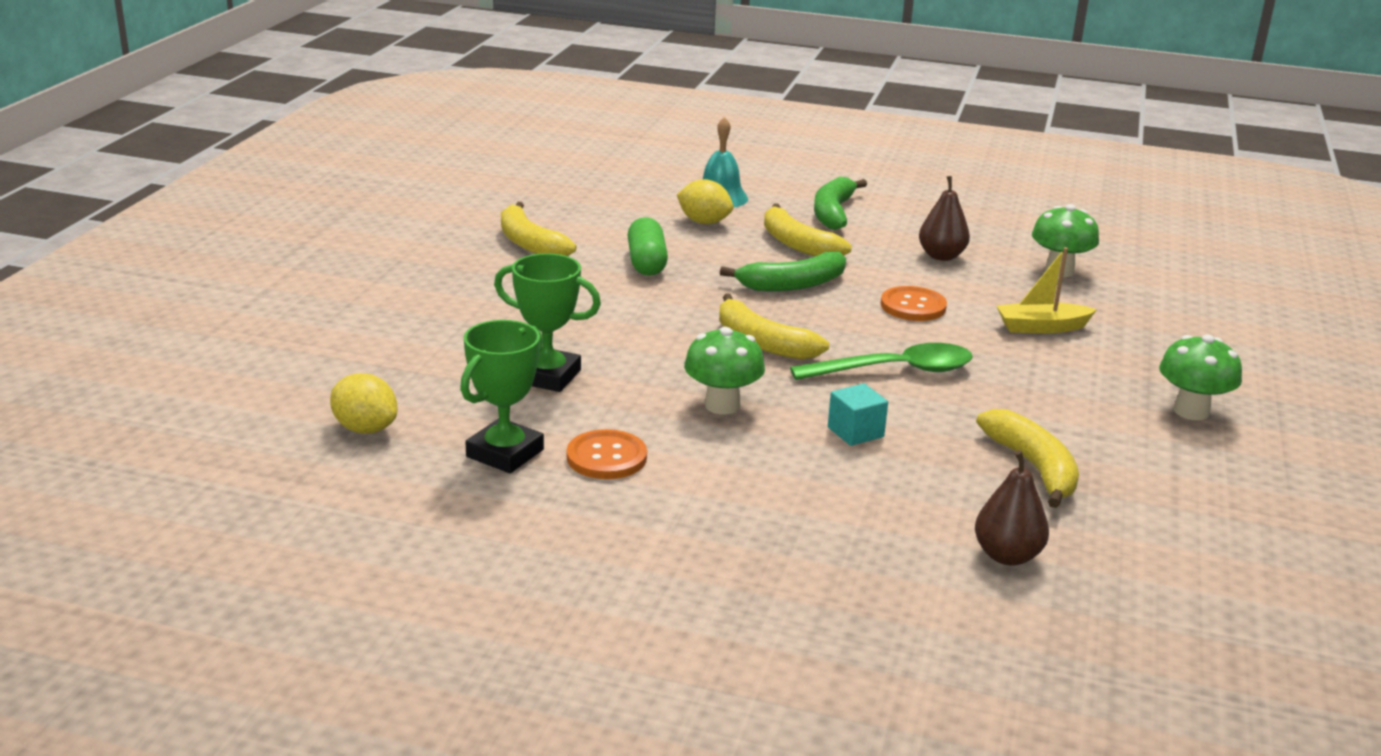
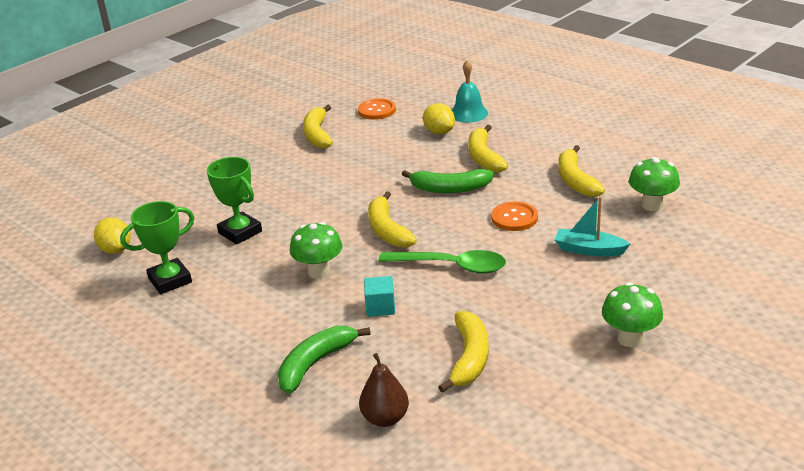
camera: 30 degrees right, 5 degrees up
(606, 457) = (220, 294): orange button -> orange button (377, 110)
(646, 262) = (374, 158): green capsule -> none
(833, 213) = (533, 135): green banana -> green banana (315, 363)
(941, 256) = (575, 180): brown pear -> yellow banana
(1041, 327) = (589, 250): yellow boat -> turquoise boat

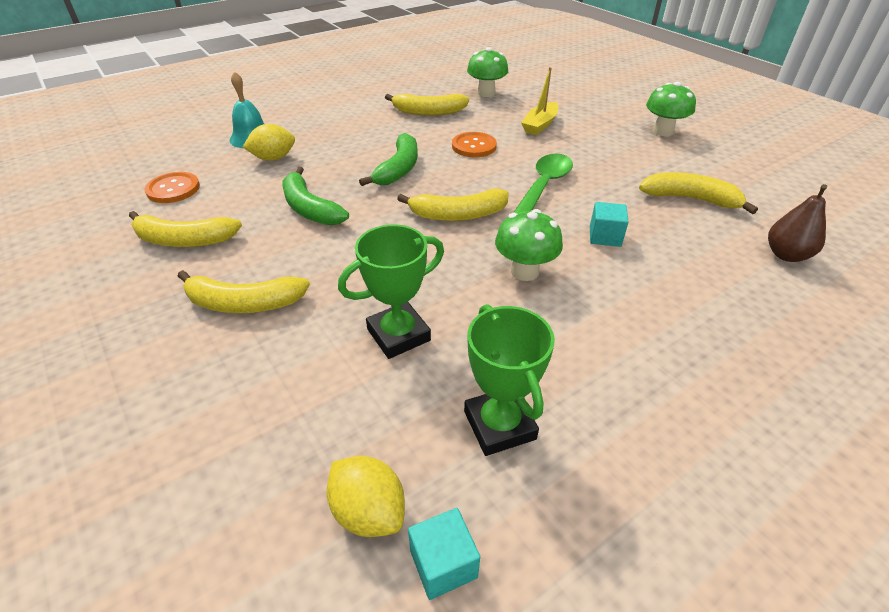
camera: 80 degrees left, 10 degrees up
(88, 276) = (443, 564): none -> turquoise cube
(116, 250) = (368, 511): yellow lemon -> yellow lemon turned 60 degrees clockwise
(315, 363) = (704, 291): green banana -> green banana (310, 208)
(484, 157) = (351, 143): yellow banana -> yellow banana (244, 303)
(589, 250) = (540, 125): turquoise boat -> yellow boat

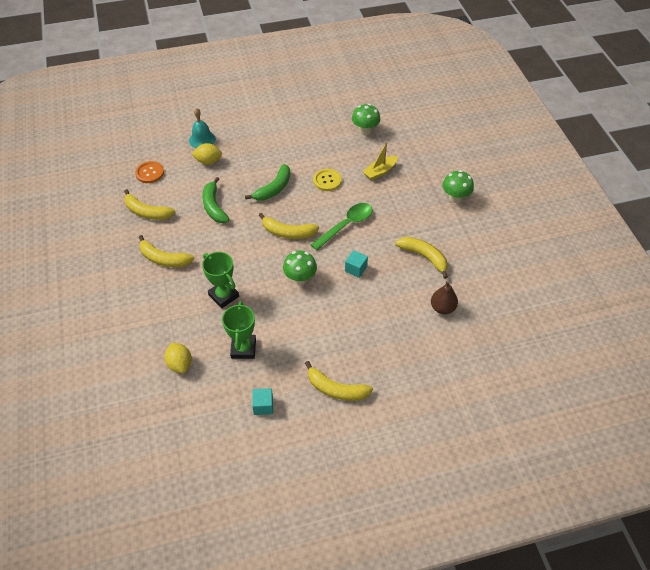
camera: 20 degrees right, 10 degrees up
(398, 335) = (223, 296): green trophy -> green trophy turned 60 degrees clockwise
(428, 112) = (317, 141): yellow banana -> yellow banana (336, 389)
(443, 564) = (197, 389): turquoise cube -> turquoise cube (263, 406)
(474, 146) = (327, 180): orange button -> yellow button

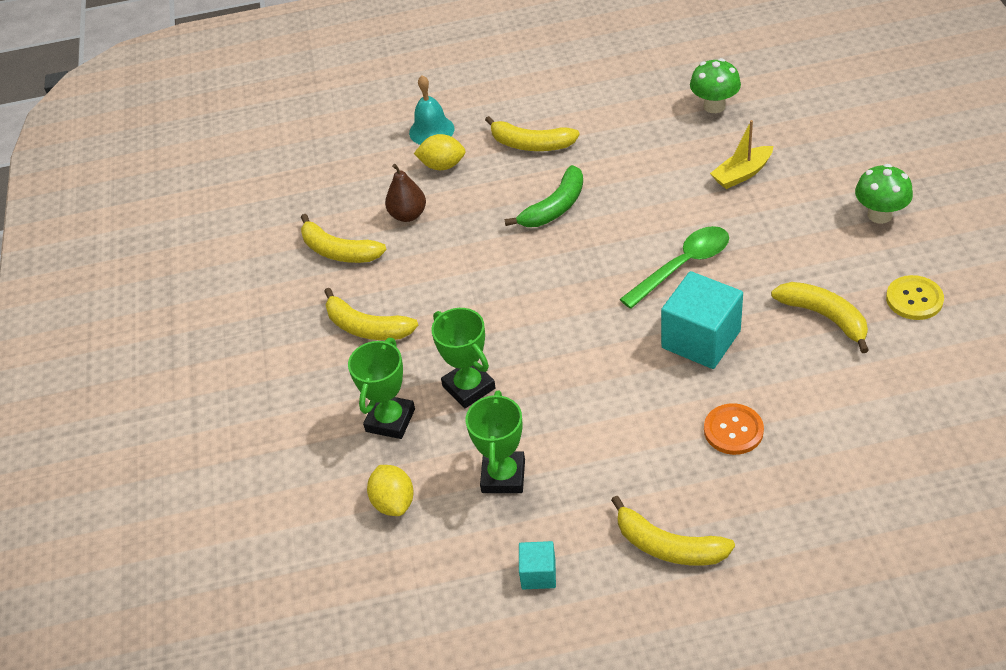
camera: 10 degrees right, 5 degrees down
(149, 173) = (343, 187): orange button -> orange button (733, 430)
(178, 315) = (390, 420): none -> green trophy
(214, 206) = (452, 239): green banana -> none
(288, 232) = (580, 280): yellow banana -> yellow banana (531, 144)
(300, 278) = (602, 357): green mushroom -> none
(327, 180) = (648, 192): yellow button -> yellow button (914, 299)
(356, 269) = (701, 339): turquoise cube -> turquoise cube, size x1.98
(442, 308) = (860, 405): brown pear -> brown pear (408, 215)

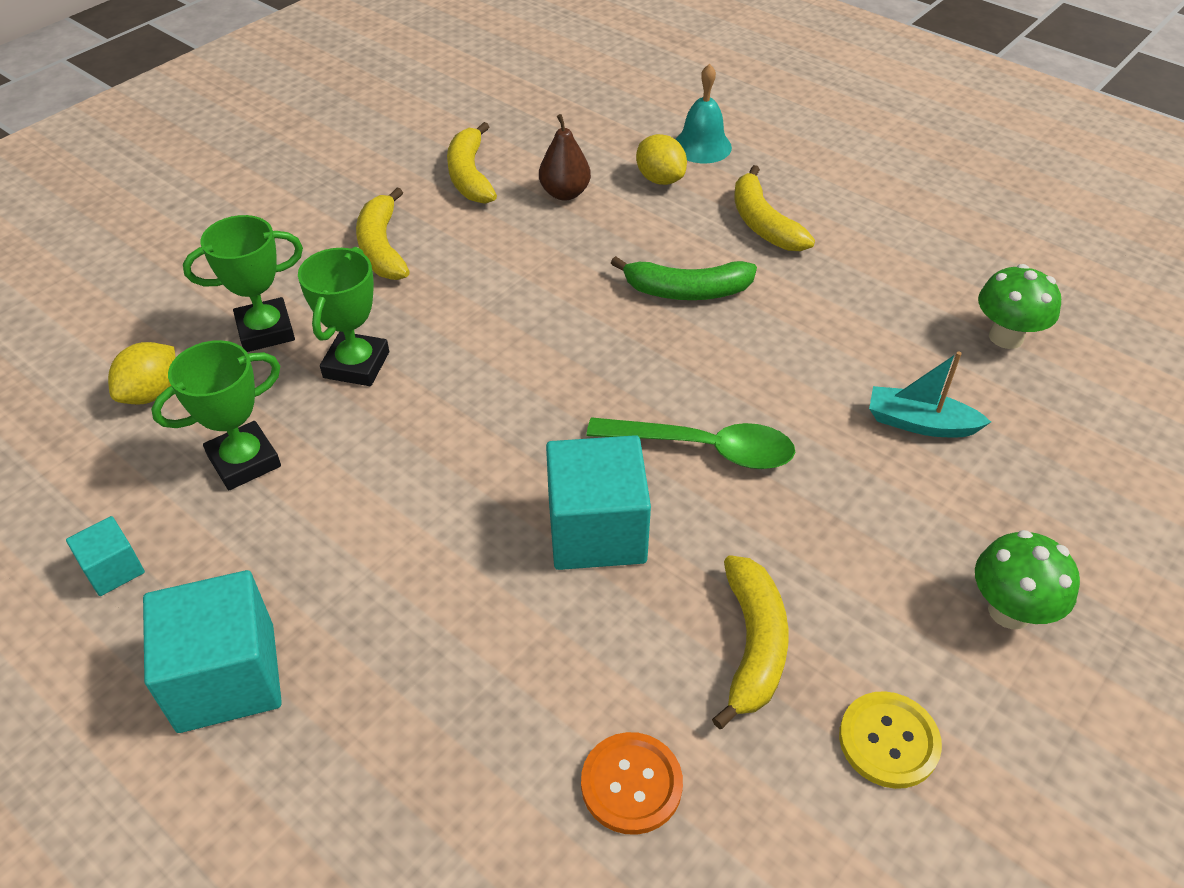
camera: 45 degrees right, 0 degrees up
(668, 546) = (226, 677): yellow banana -> turquoise cube
(733, 430) = (467, 646): orange button -> orange button (631, 784)
(742, 174) = (920, 423): yellow boat -> turquoise boat

